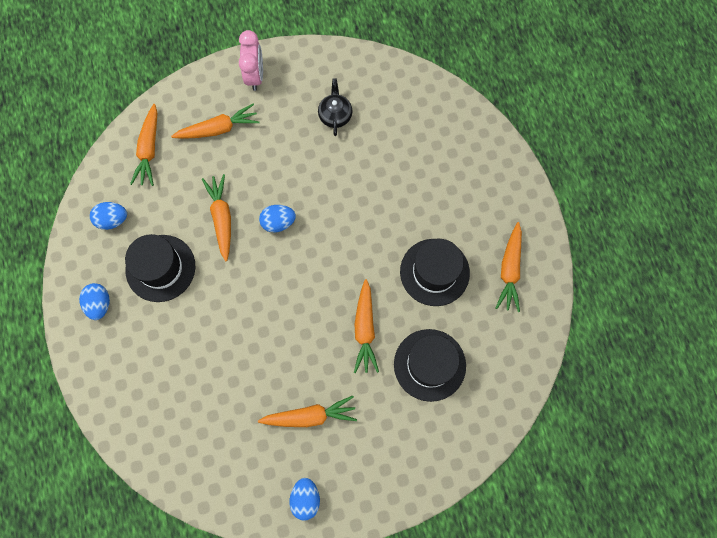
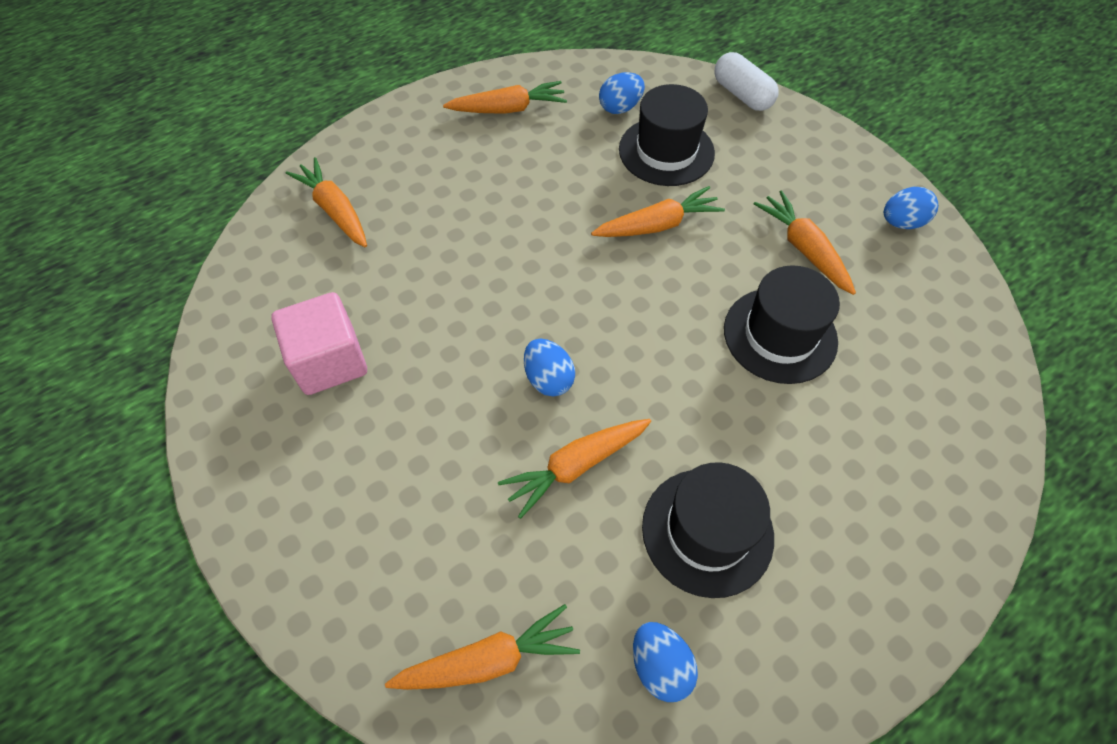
camera: 110 degrees left, 15 degrees down
(99, 304) = (824, 612): blue egg -> blue egg (620, 108)
(218, 129) = (405, 540): orange carrot -> orange carrot (335, 210)
(255, 76) = (274, 517): pink clock -> none
(335, 115) = (330, 361): black teapot -> pink cube
(434, 272) = (543, 176): black hat -> black hat (780, 335)
(470, 450) = (742, 95): none -> white capsule

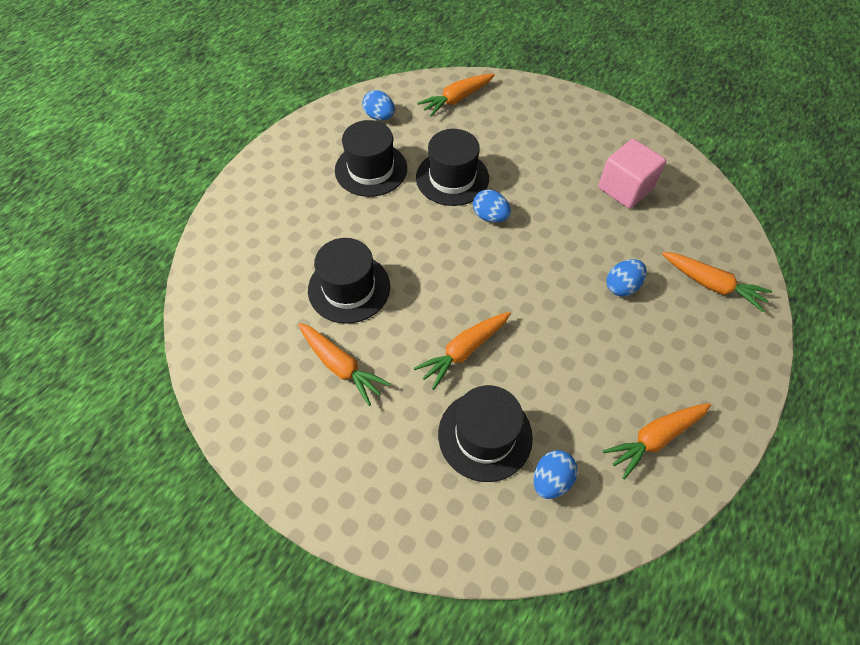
camera: 160 degrees right, 0 degrees up
(576, 466) = (452, 178): orange carrot -> black hat
(742, 95) = (433, 548): white capsule -> none
(901, 222) = (258, 421): blue egg -> blue egg (622, 286)

